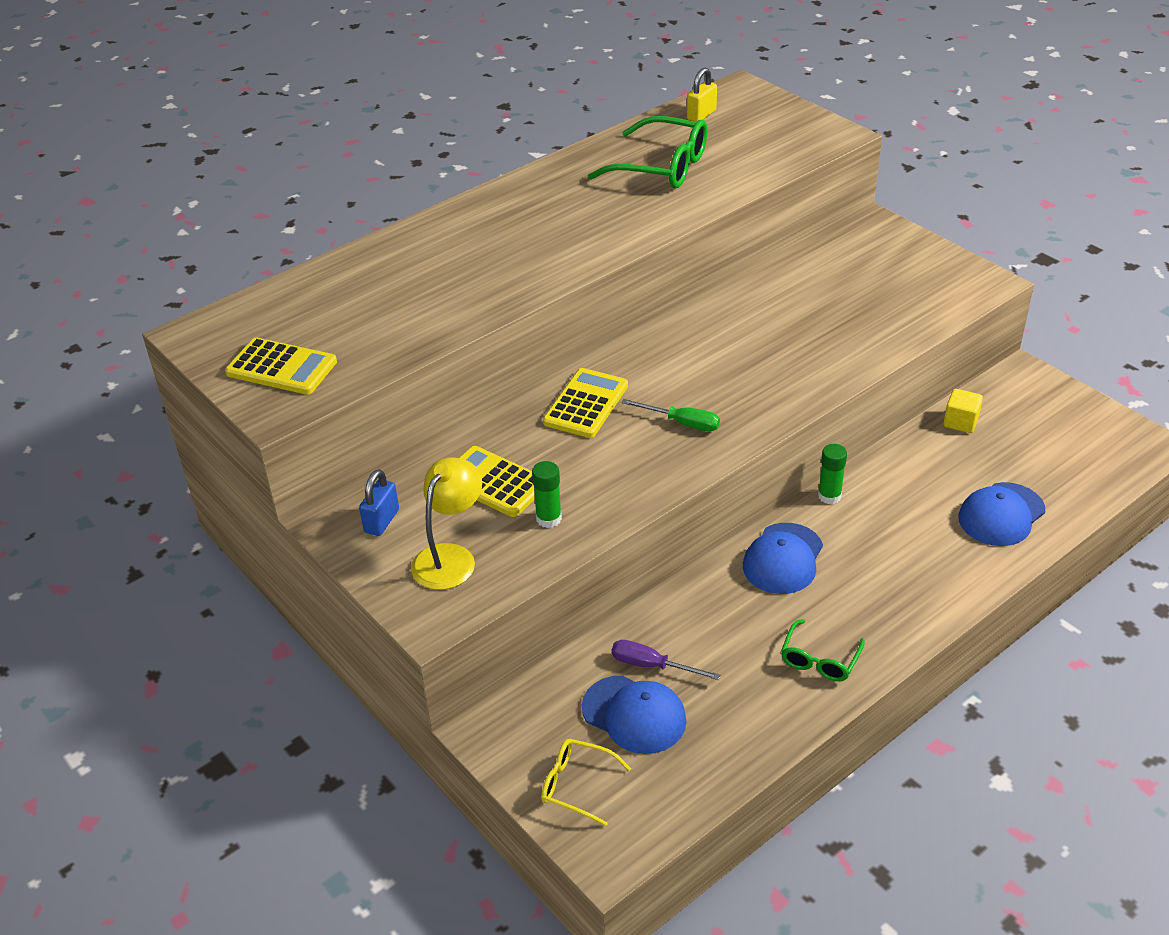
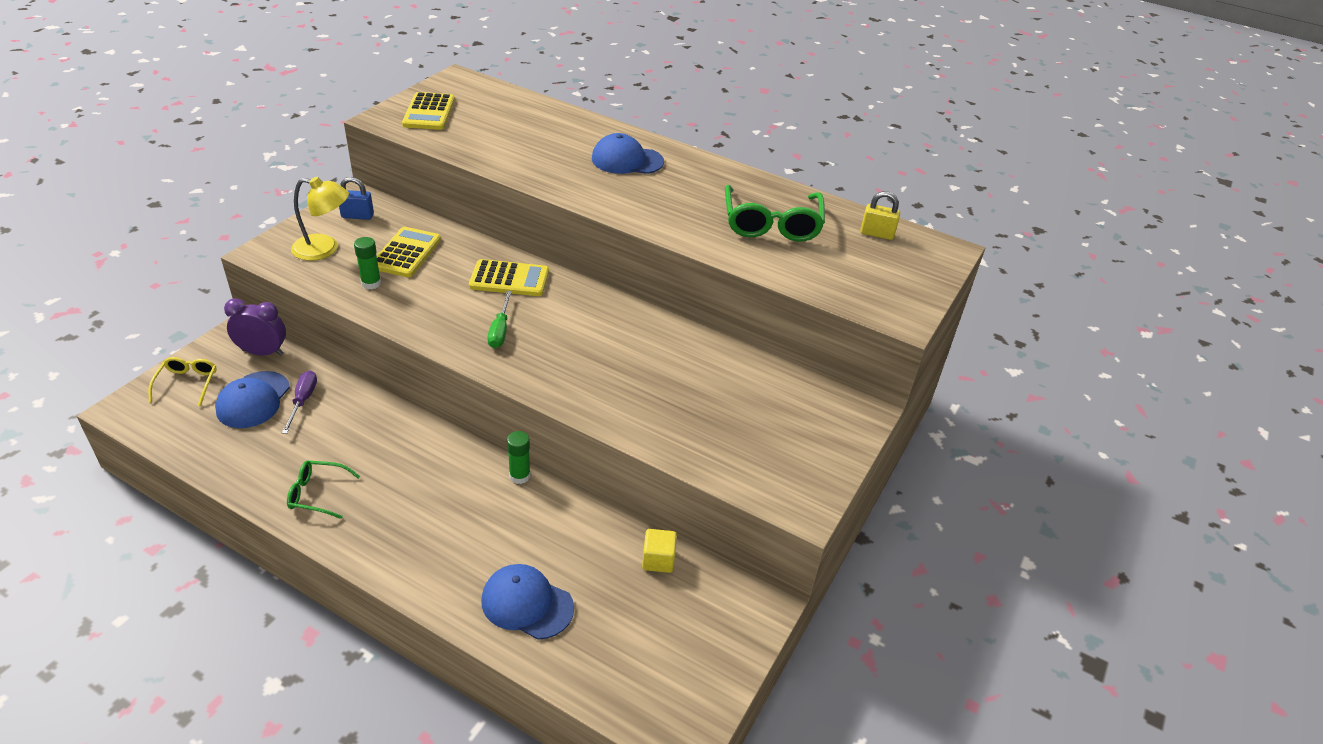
camera: 65 degrees right, 0 degrees up
(537, 703) = (263, 352): none -> purple clock
(783, 559) = (432, 457): blue cap -> blue cap (627, 160)

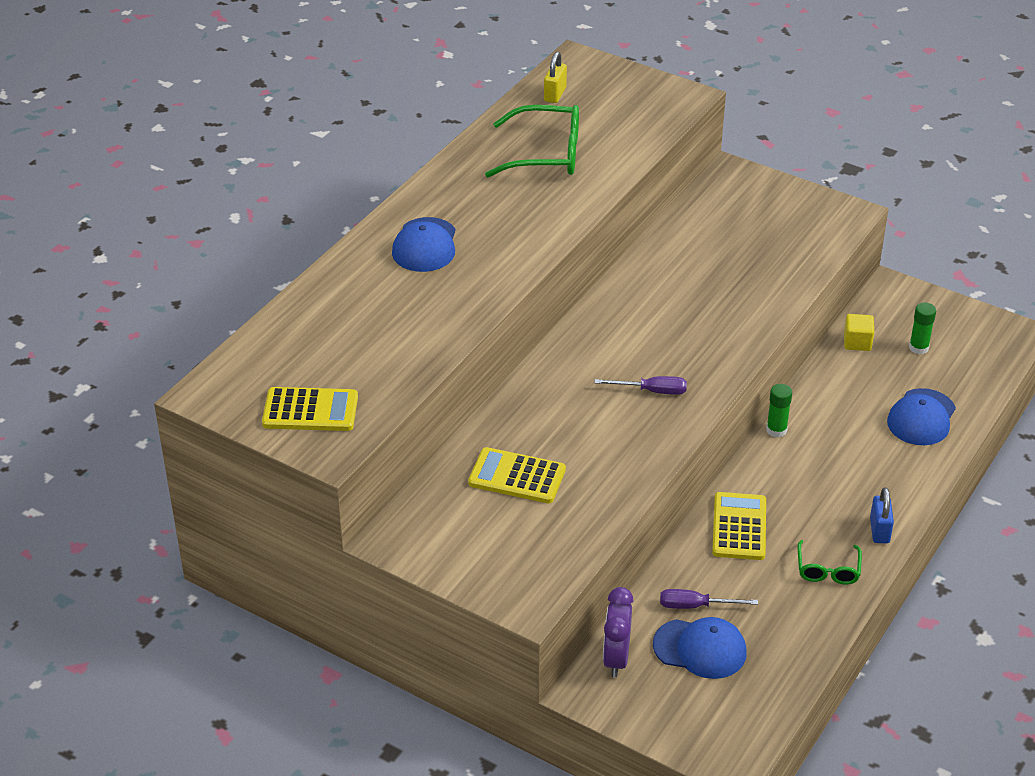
camera: 85 degrees left, 0 degrees up
(187, 383) = (681, 715): yellow glasses -> none
(324, 249) = (515, 549): yellow lamp -> none
(357, 216) = (437, 531): blue padlock -> blue padlock (879, 530)
(371, 283) = (581, 498): green glue stick -> green glue stick (918, 348)
(500, 330) = (652, 391): green screwdriver -> purple screwdriver
(509, 279) = (560, 390): yellow calculator -> yellow calculator (739, 527)

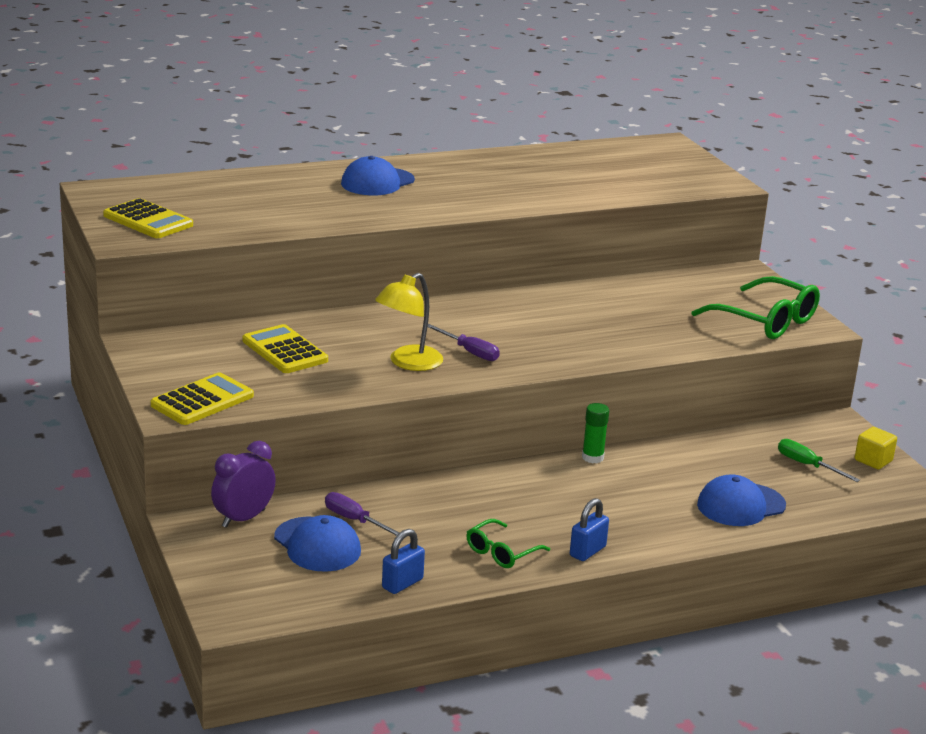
camera: 35 degrees right, 15 degrees down
(546, 154) = (554, 174): green glasses -> green glasses (766, 321)
(555, 94) = (617, 151): yellow padlock -> none
(625, 432) = (408, 363): none -> yellow lamp
(739, 527) = (467, 495): yellow calculator -> yellow calculator (202, 401)
(801, 646) = (402, 583): none -> blue padlock
(857, 342) = (752, 440): yellow cube -> yellow cube (873, 460)
(918, 348) = (807, 465): green glue stick -> green screwdriver

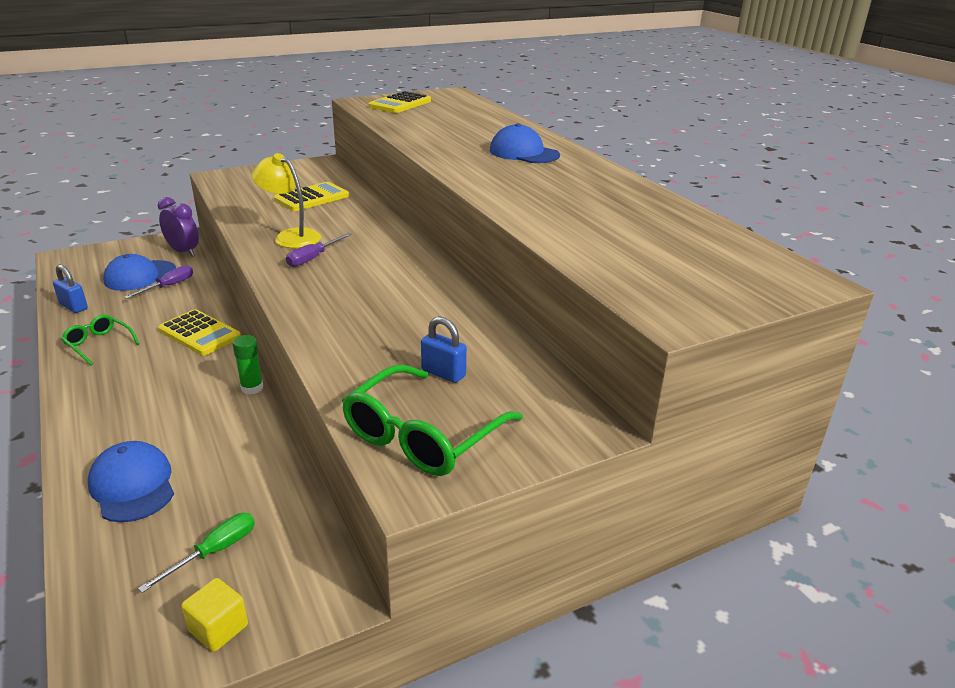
camera: 85 degrees right, 5 degrees up
(202, 401) = (233, 182): yellow calculator -> yellow calculator (199, 333)
(587, 551) = (81, 385): blue padlock -> blue padlock (443, 373)

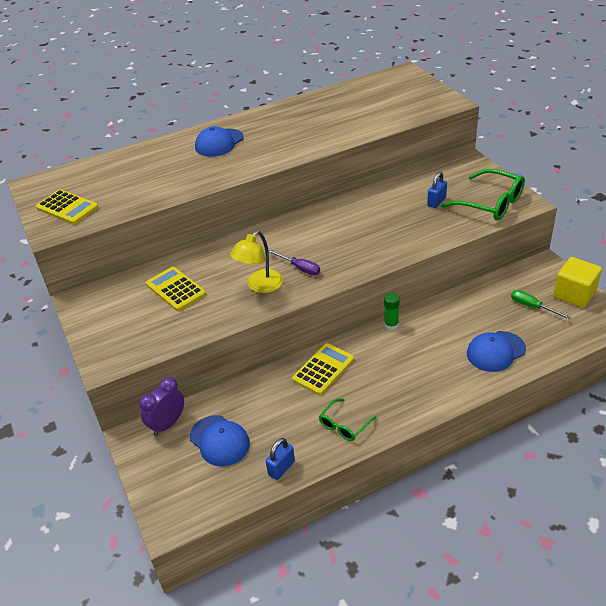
camera: 85 degrees left, 10 degrees up
(169, 286) = (242, 412): purple screwdriver -> none
(218, 628) = (574, 294): yellow cube -> yellow cube, size x1.69

